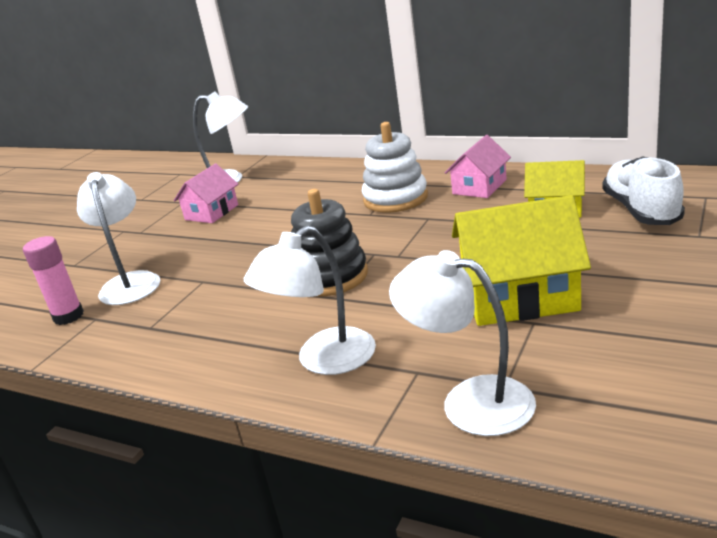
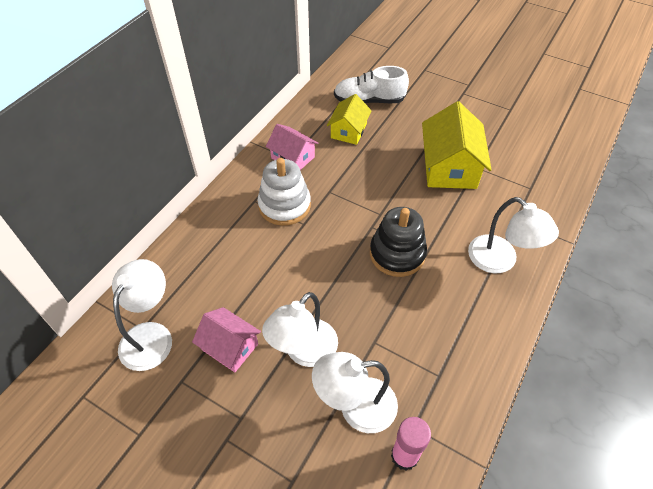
camera: 90 degrees left, 25 degrees up
(470, 401) = (542, 202): white lamp -> white lamp (304, 352)

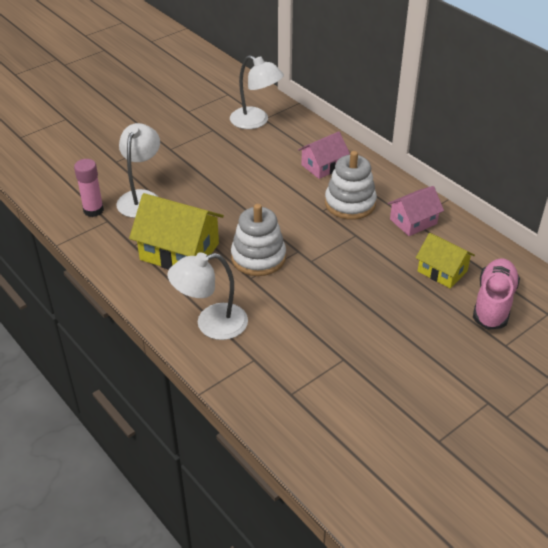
camera: 110 degrees right, 10 degrees down
(230, 347) = (225, 152): pink house -> pink house (323, 166)
(304, 352) = (198, 184): white lamp -> none
(369, 101) = (493, 303): white shoe -> pink shoe
(397, 254) = (258, 257): black stacking toy -> white stacking toy
(449, 167) = (353, 335): yellow house -> yellow house (179, 251)

